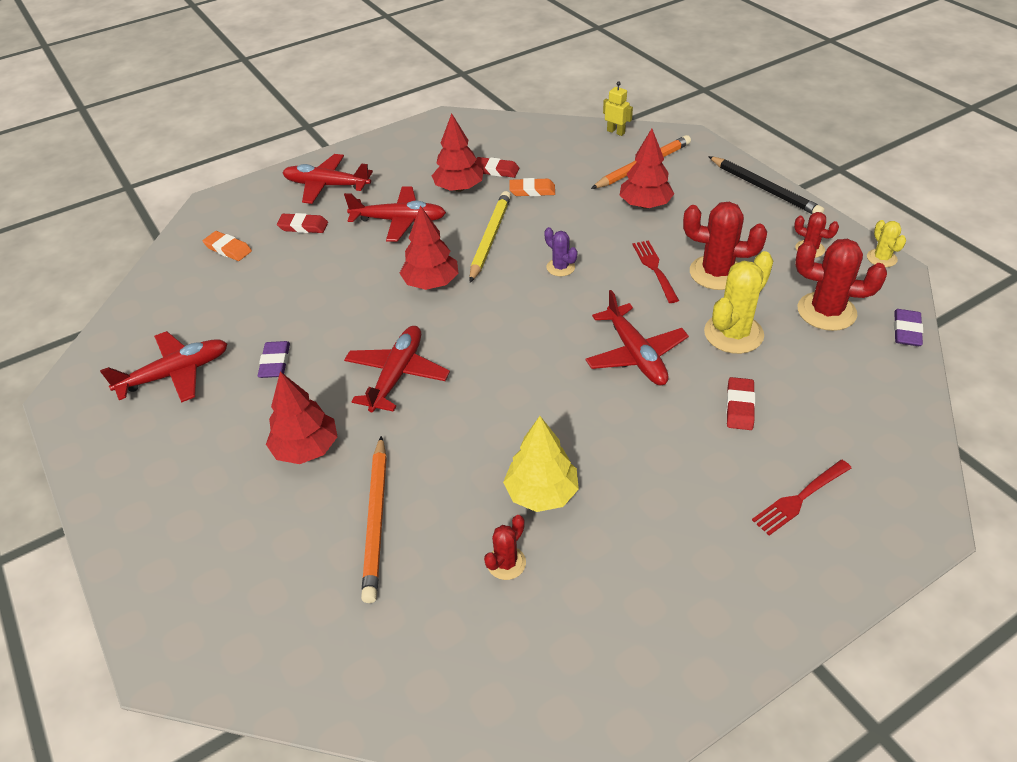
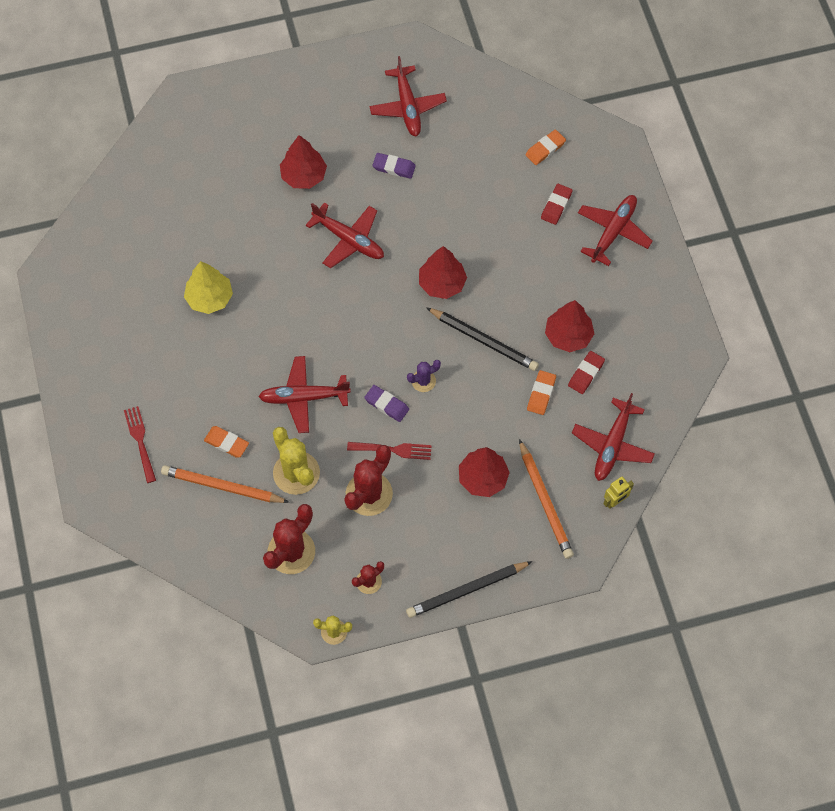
camera: 105 degrees right, 20 degrees up
(376, 520) = (230, 205): orange pencil -> orange pencil (222, 486)
(399, 221) = (536, 278): red plane -> red plane (612, 445)
(490, 238) = (484, 340): yellow pencil -> black pencil
(506, 563) = (169, 265): red cactus -> none
(739, 406) = (226, 443): red eraser -> orange eraser
(906, 331) = (247, 597): purple eraser -> purple eraser (386, 405)

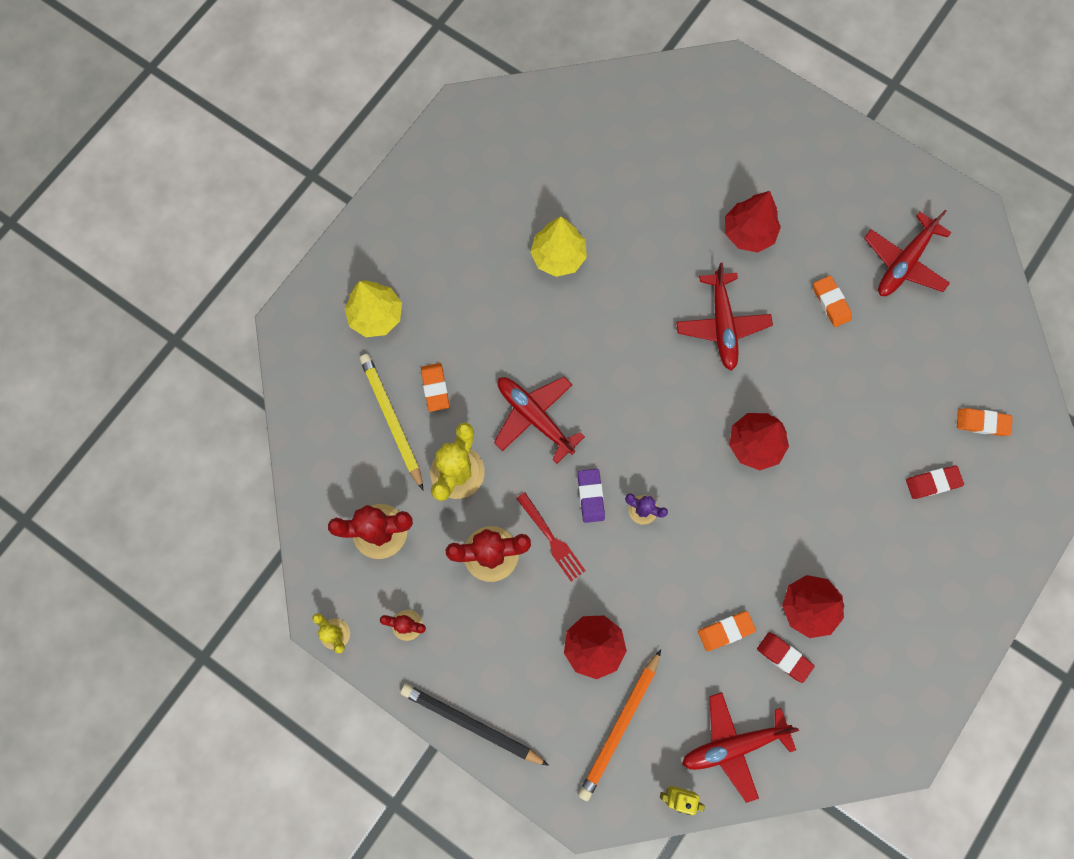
camera: 50 degrees right, 10 degrees up
(140, 442) = (376, 316): red fork -> yellow tree
(222, 486) = (392, 419): orange pencil -> yellow pencil
(394, 167) = (831, 303): purple eraser -> orange eraser
(484, 340) = (732, 531): black pencil -> none
(586, 373) = (784, 657): red eraser -> red eraser turned 45 degrees clockwise
(613, 232) = (956, 560): red plane -> none

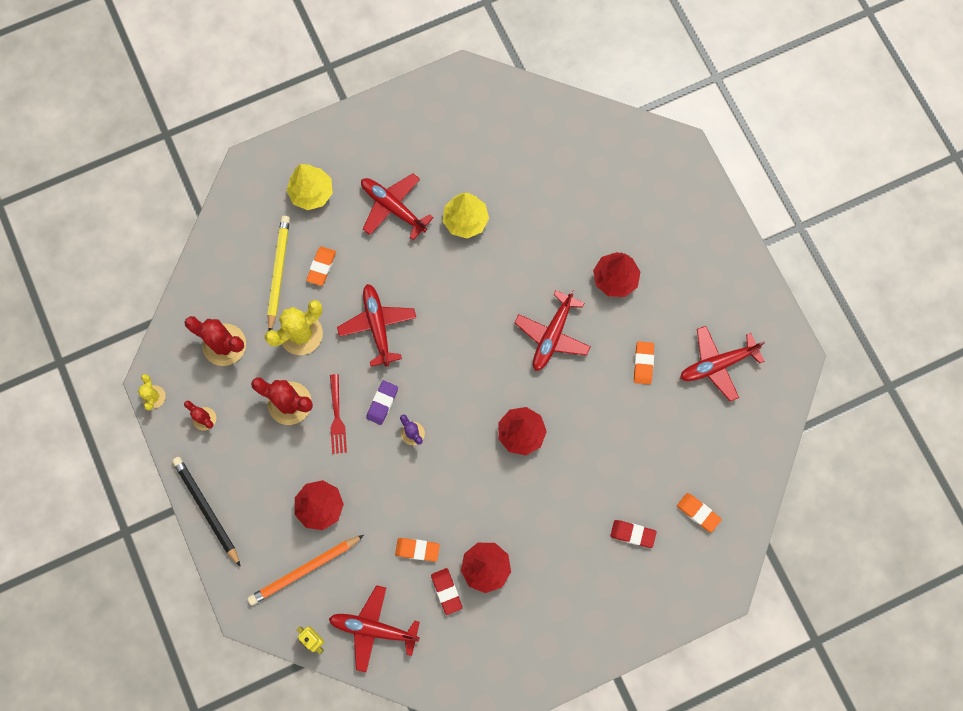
camera: 30 degrees right, 0 degrees up
(474, 284) = (393, 208): none -> red plane

